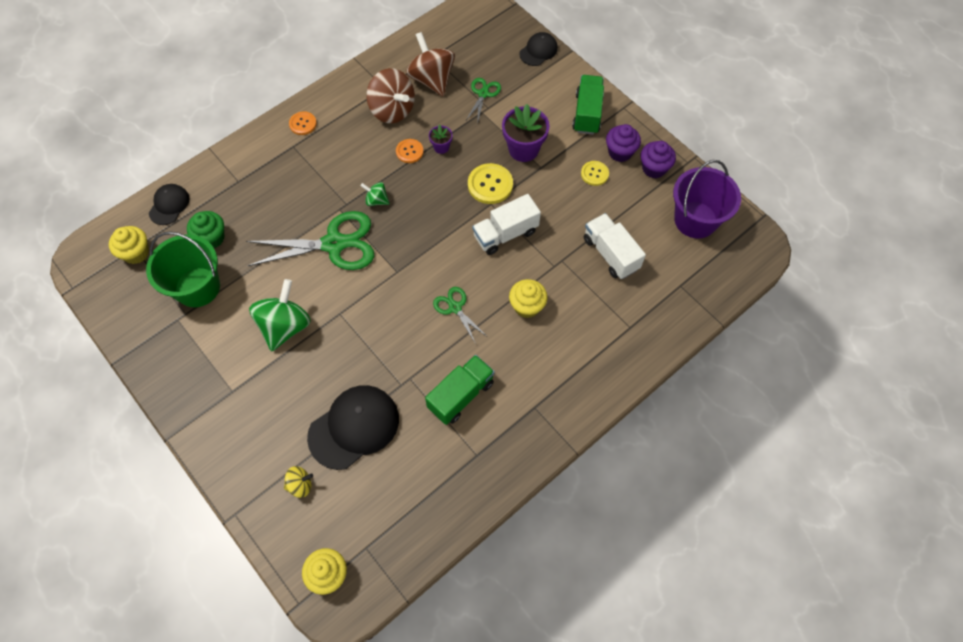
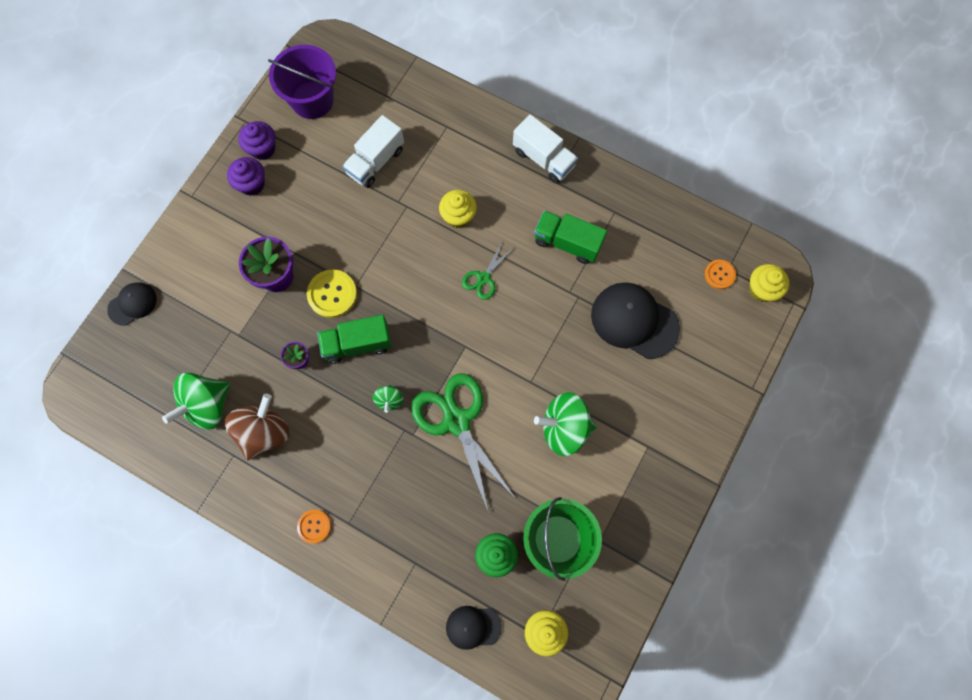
camera: 110 degrees left, 10 degrees up
(300, 485) = (703, 344): yellow spinning top -> none
(409, 151) = (316, 391): orange button -> orange button (719, 274)
(432, 80) = (207, 405): brown spinning top -> green spinning top
(483, 94) = (212, 342): green scissors -> none
(505, 234) = (386, 260): white truck -> white truck (543, 159)
(538, 51) = (132, 304): black cap -> black cap turned 120 degrees clockwise
(587, 113) = (210, 228): green truck -> green truck (357, 344)
(594, 174) = (286, 200): yellow button -> none

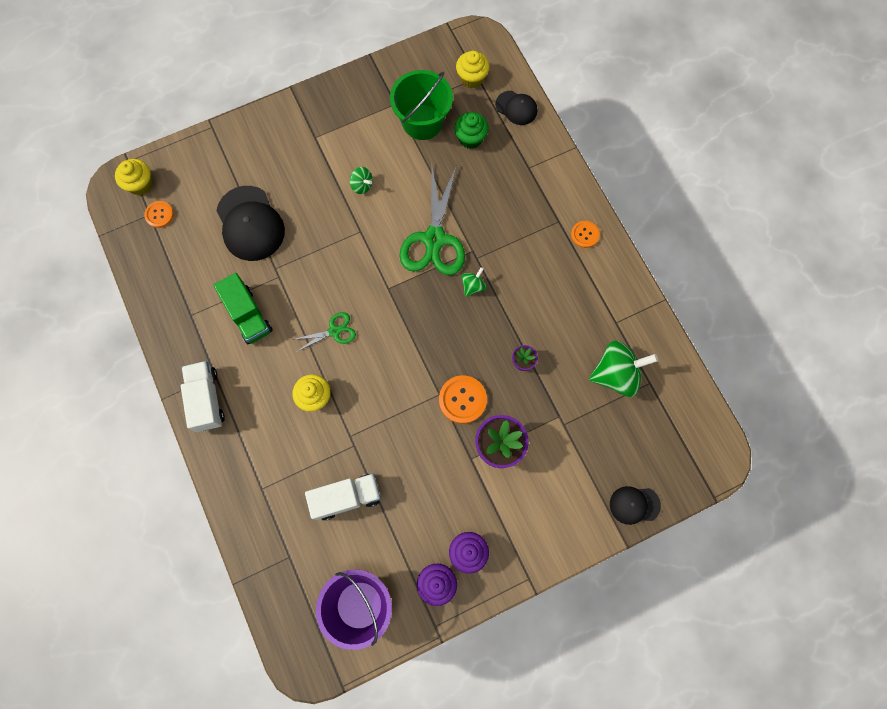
camera: 145 degrees left, 0 degrees up
(264, 432) = (583, 324): brown spinning top -> none
(332, 294) = (462, 400): yellow button -> orange button
(357, 344) = (469, 345): green truck -> none
(564, 428) = (362, 185): green spinning top -> green spinning top, size x0.50

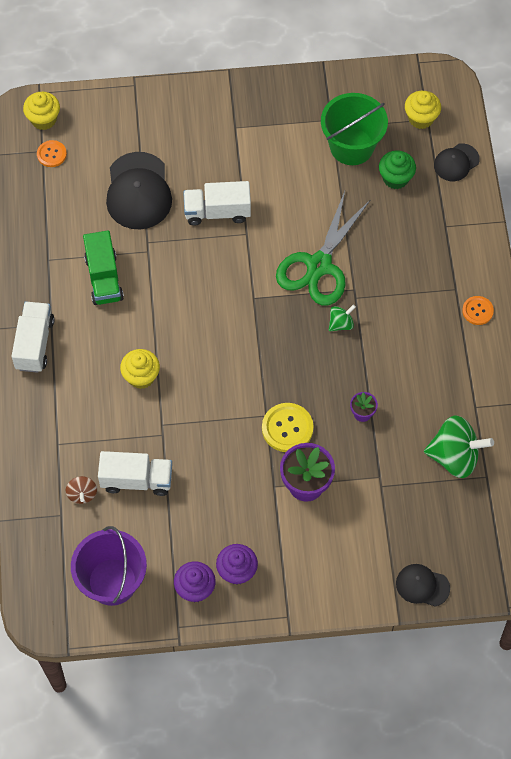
camera: 20 degrees right, 10 degrees down
(301, 529) = (82, 494): none -> brown spinning top
(327, 219) = (217, 212): none -> white truck
(334, 331) = (184, 321): green scissors -> none
(362, 185) = (265, 189): green spinning top -> none
(462, 400) = (287, 428): orange button -> yellow button
(516, 108) = (456, 162): black cap -> black cap turned 90 degrees clockwise

